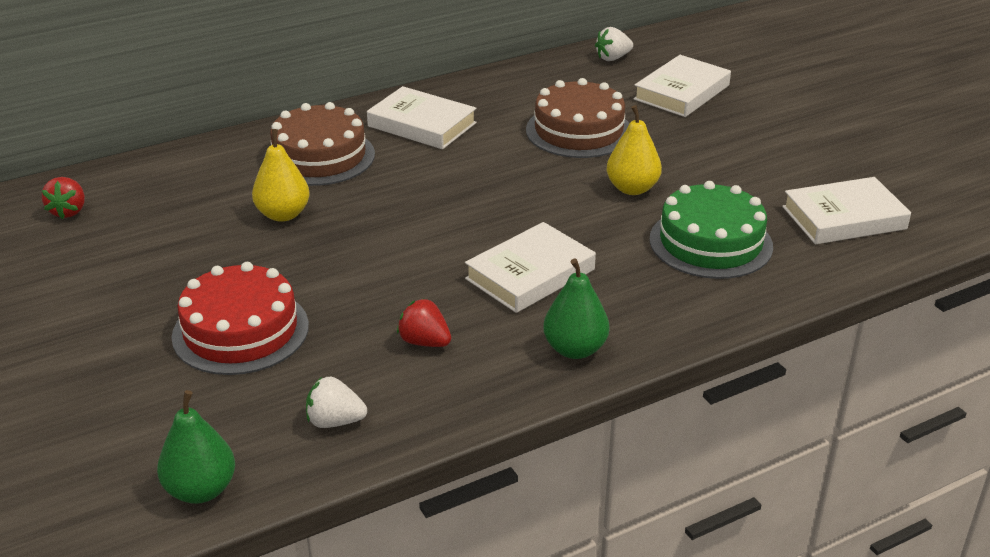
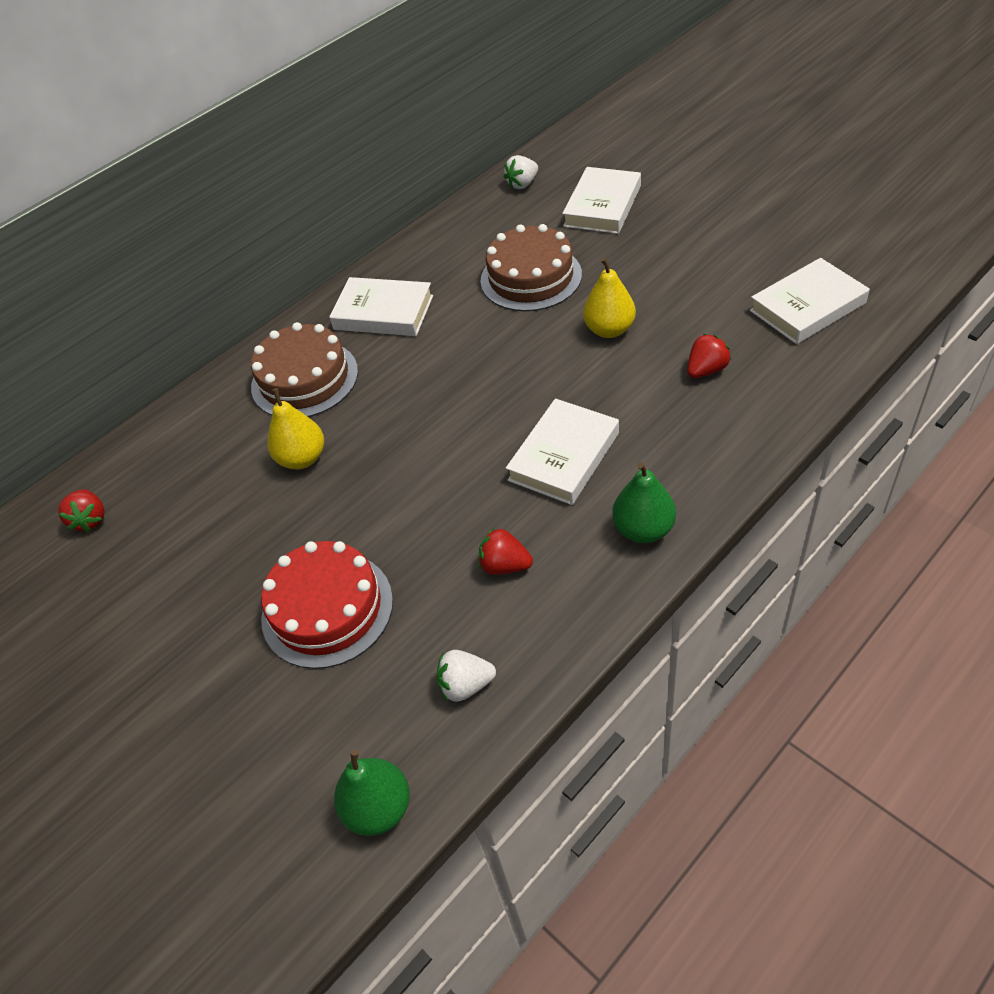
camera: 10 degrees left, 15 degrees up
(710, 242) = (706, 370): green cake -> red strawberry

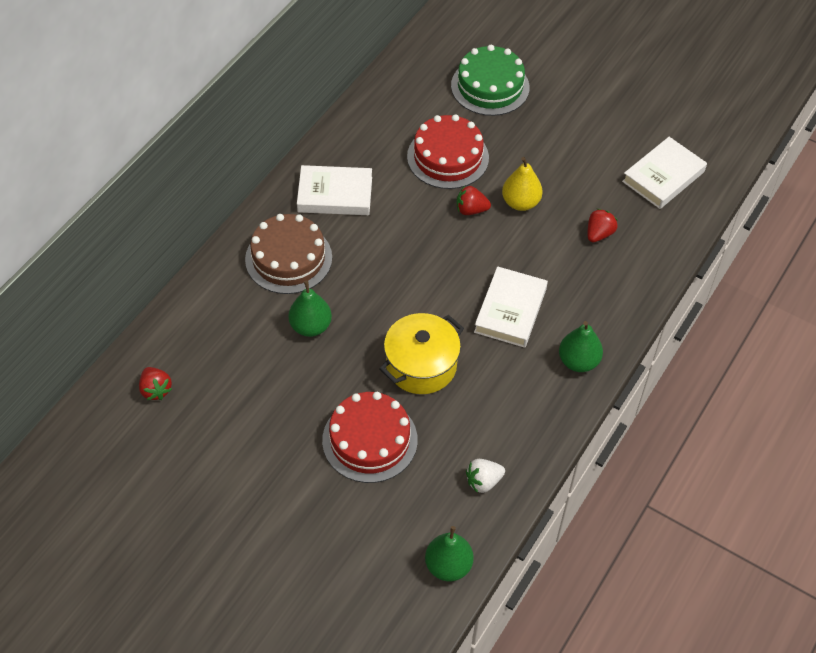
camera: 20 degrees left, 5 degrees up
(302, 458) = (311, 326): yellow pear -> green pear
(426, 517) = (421, 365): none -> yellow pot
(505, 565) = (488, 396): red strawberry -> red strawberry (471, 210)
(522, 184) = (418, 65): white strawberry -> none
(531, 277) = (448, 157): brown cake -> red cake
(602, 206) = (490, 86): white book -> green cake

